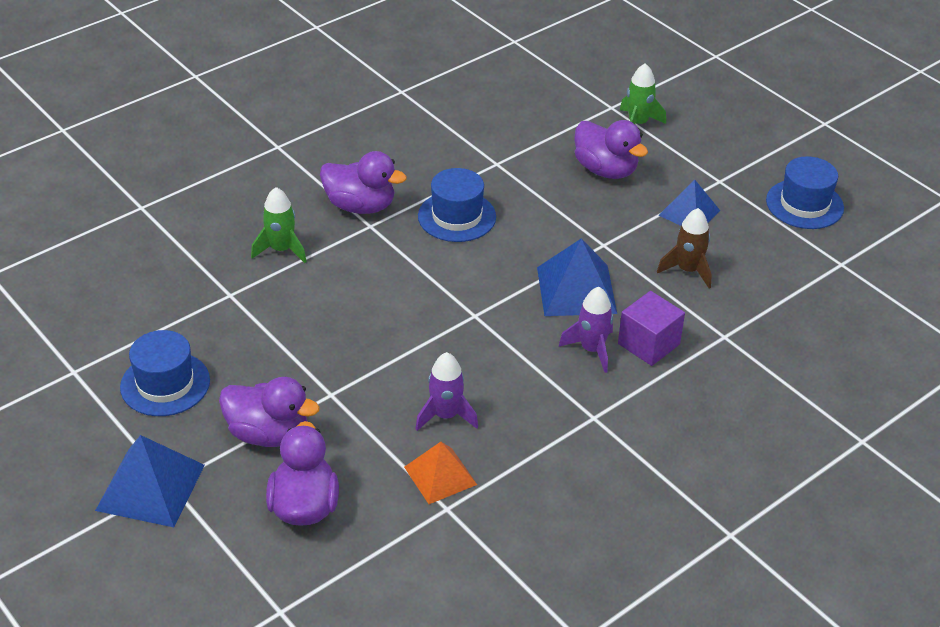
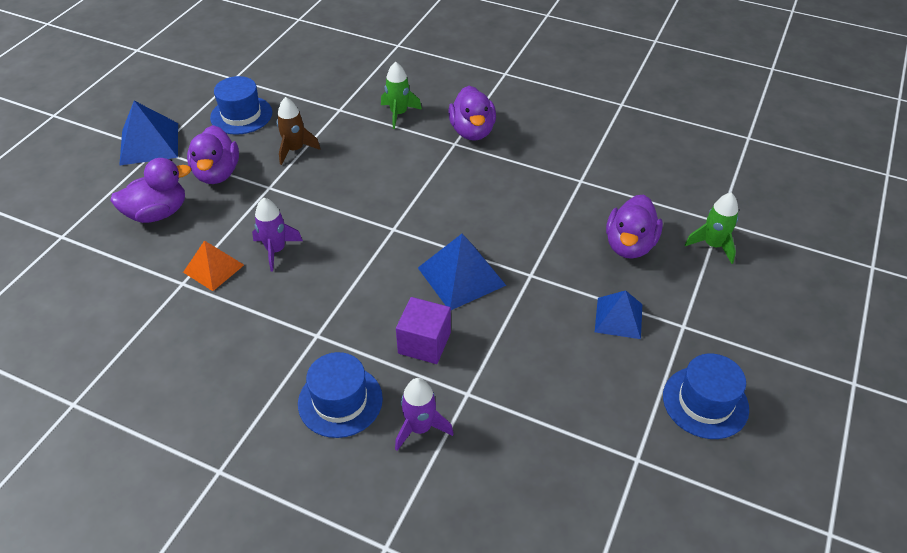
camera: 65 degrees right, 5 degrees up
(457, 216) = (499, 181): blue hat -> blue hat (340, 401)
(592, 349) = (395, 308): purple rocket -> purple rocket (420, 428)
(688, 270) = (538, 341): brown rocket -> brown rocket (295, 150)

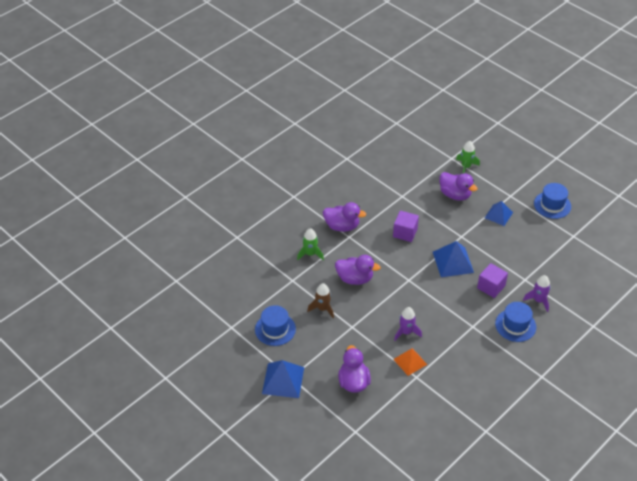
camera: 70 degrees left, 0 degrees up
(217, 173) = (328, 349): purple duck -> purple duck (355, 278)
(498, 202) = (405, 233): none -> purple cube

